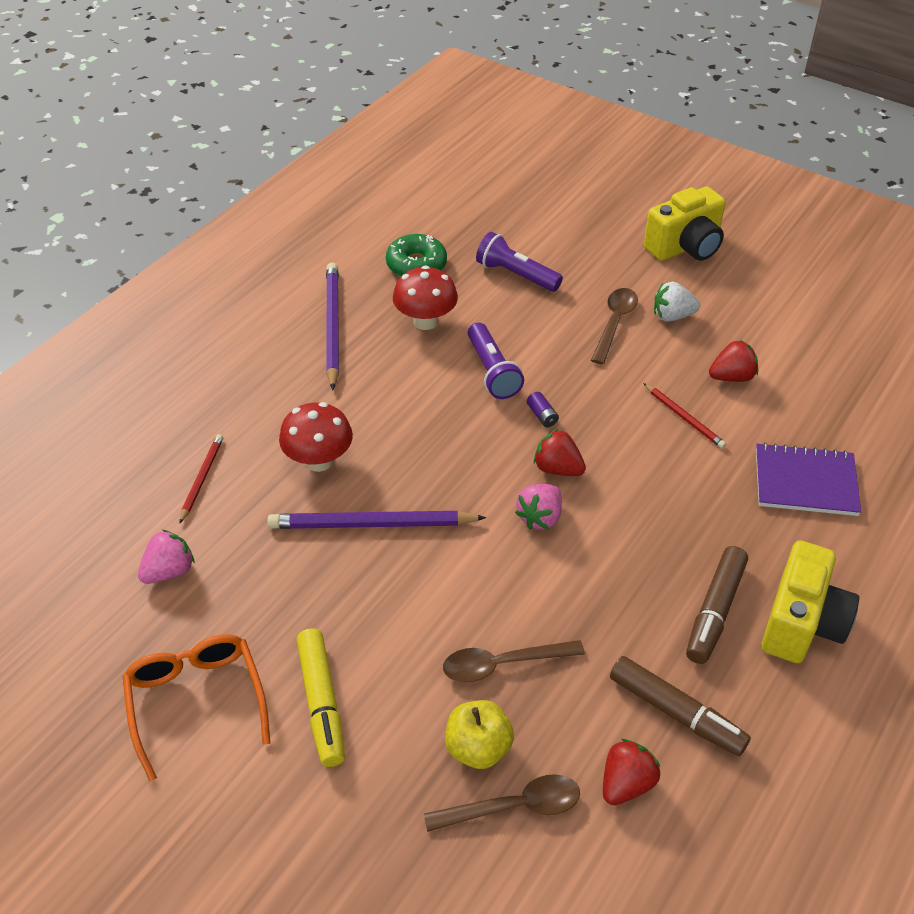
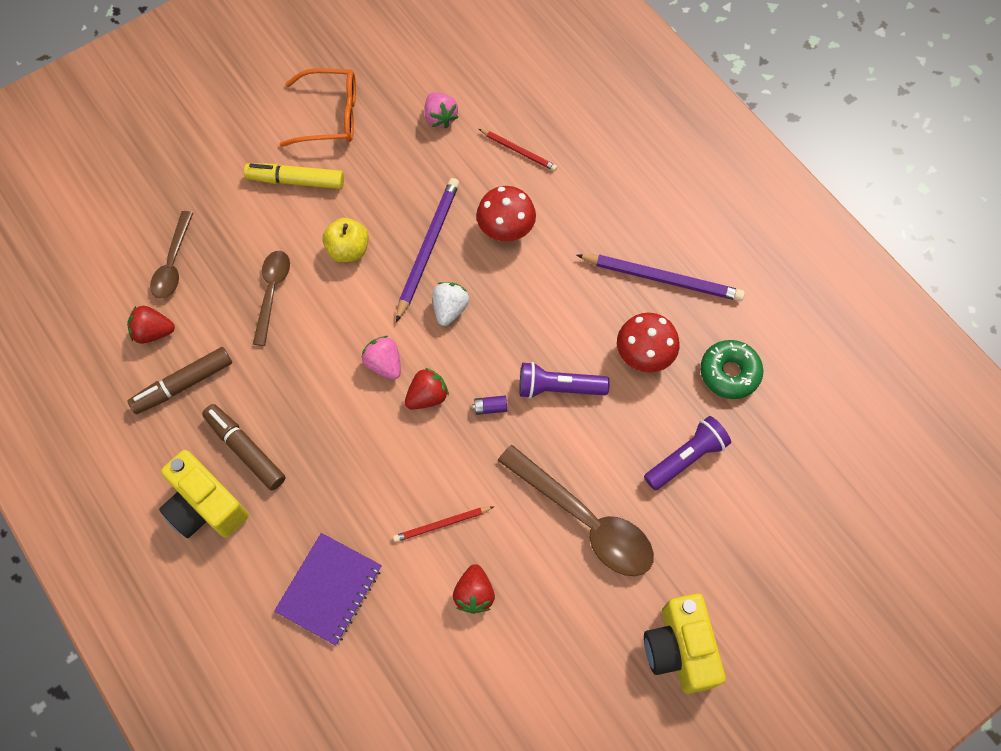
camera: 110 degrees right, 20 degrees up
(478, 748) = (220, 257): yellow apple -> yellow apple (348, 250)
(614, 323) = (584, 520): brown spoon -> brown spoon, size x1.66
(626, 783) = (153, 332): red strawberry -> red strawberry turned 120 degrees clockwise
(672, 316) = (576, 580): white strawberry -> white strawberry (450, 309)

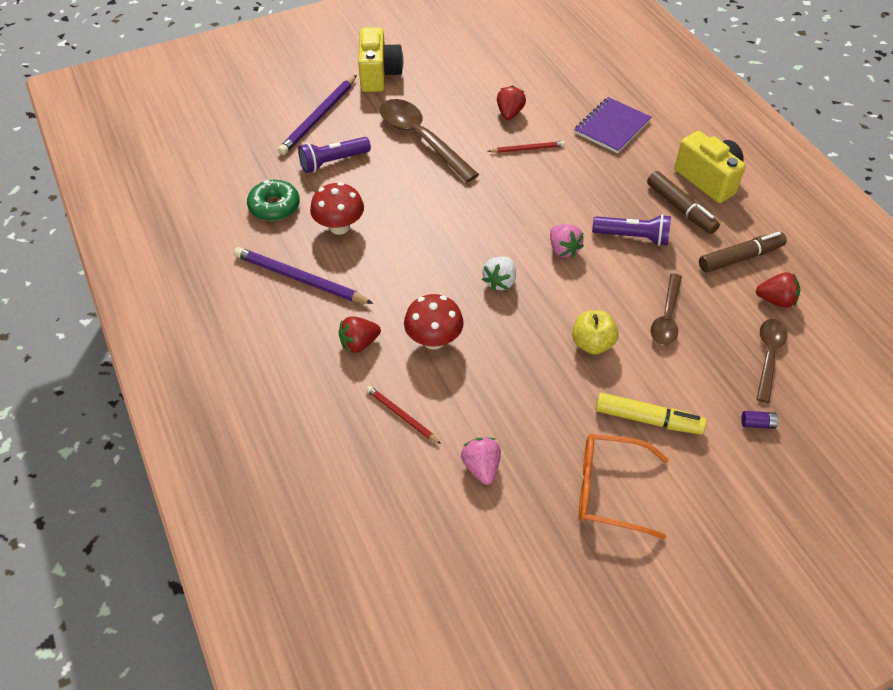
camera: 170 degrees left, 15 degrees down
(427, 248) = (514, 334): purple pencil -> purple pencil (319, 117)
(427, 396) = (528, 223): red strawberry -> red strawberry (359, 343)
(490, 407) = (477, 209): purple battery -> purple battery (757, 424)
(558, 388) = (418, 215): purple flashlight -> purple flashlight (633, 237)

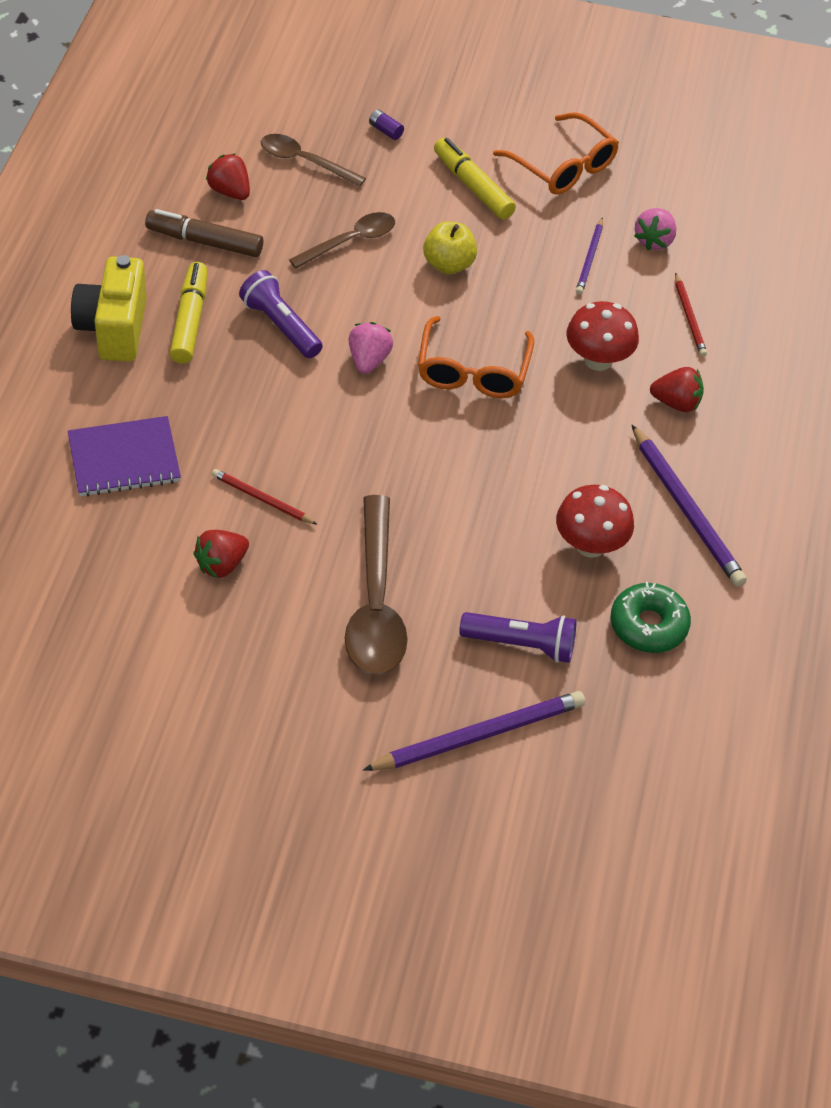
camera: 145 degrees left, 0 degrees up
(379, 75) = (324, 758): yellow camera -> none
(500, 282) = (473, 371): white strawberry -> orange glasses
(510, 416) = (590, 259): none -> purple pencil
(680, 208) = (190, 320): brown marker -> yellow marker
(768, 356) = (304, 161): brown spoon -> brown spoon turned 60 degrees clockwise

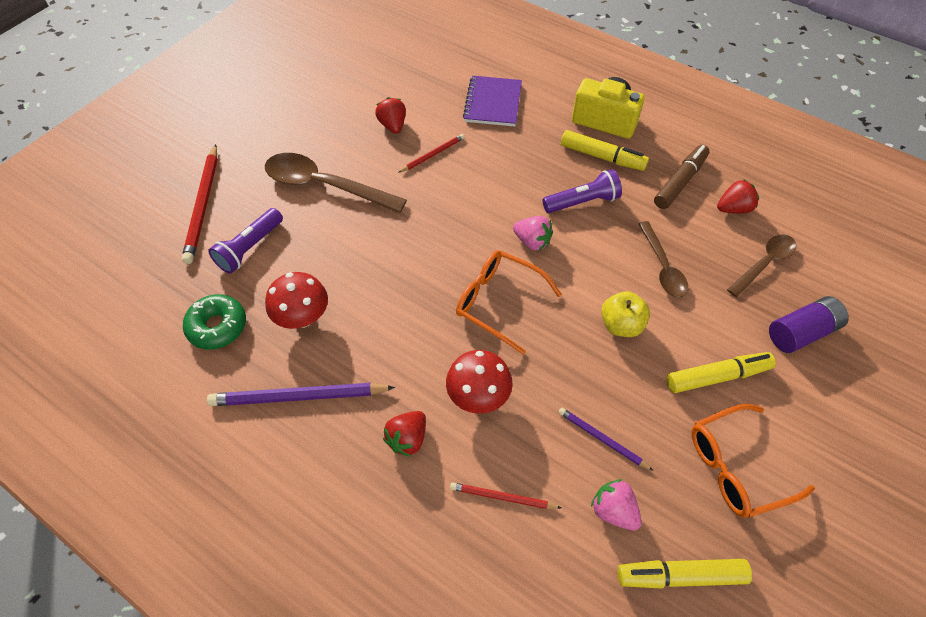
camera: 115 degrees right, 5 degrees up
(385, 131) = (801, 332): purple battery -> purple battery, size x2.17
(479, 735) = (203, 205): purple pencil -> red pencil
(683, 192) = (680, 575): none -> yellow marker

